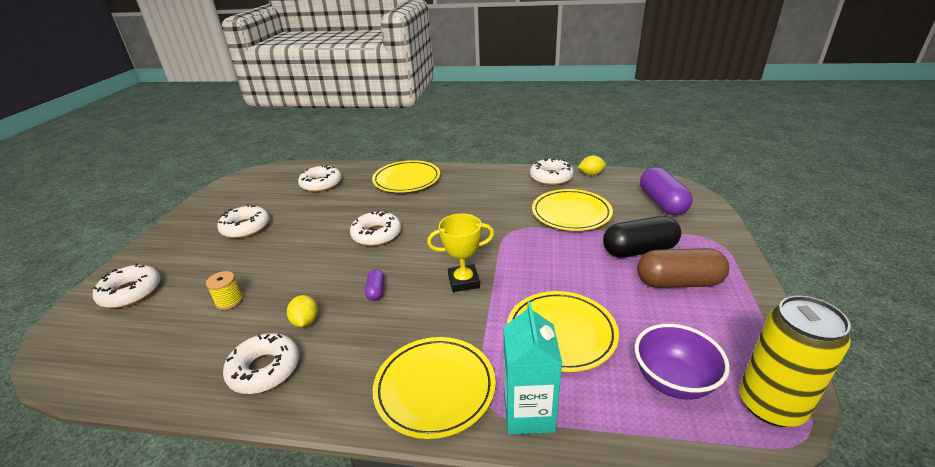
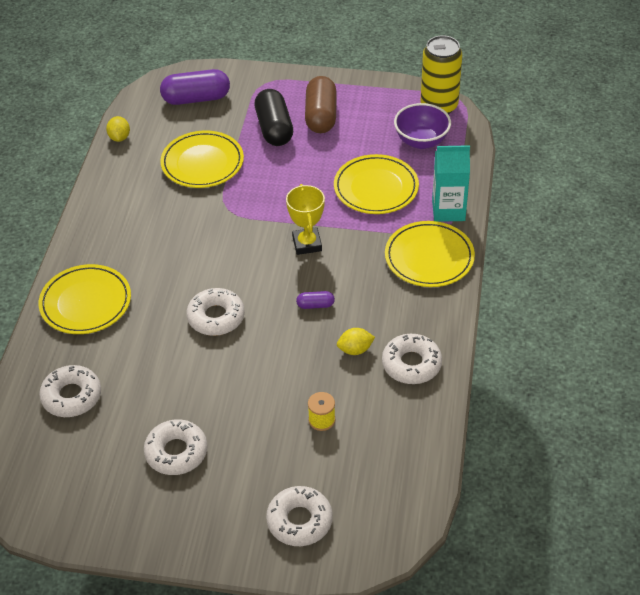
camera: 90 degrees left, 15 degrees up
(551, 177) = (118, 170): white donut -> none

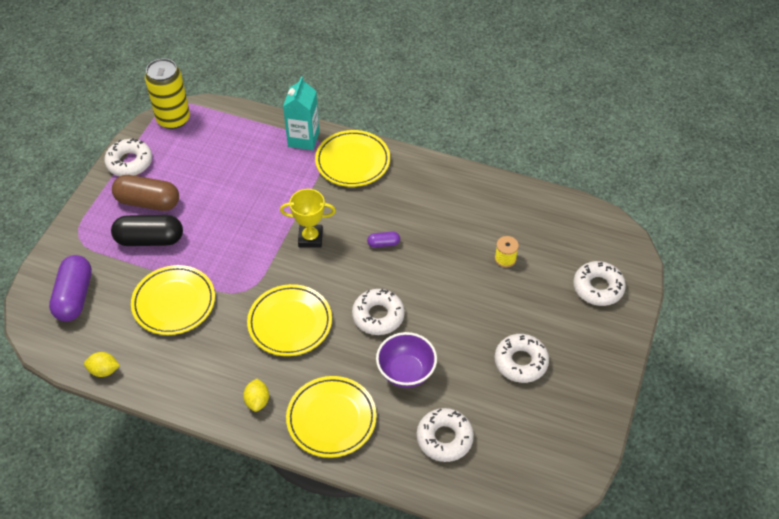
camera: 80 degrees left, 5 degrees up
(315, 305) = (383, 243): purple capsule -> purple capsule turned 75 degrees clockwise
(355, 350) = (438, 225): yellow lemon -> yellow lemon (257, 401)
(376, 188) = (259, 180): yellow plate -> yellow plate (290, 322)
(411, 364) = (461, 193): white donut -> white donut (129, 162)
(421, 141) = (213, 139): purple bowl -> purple bowl (406, 372)

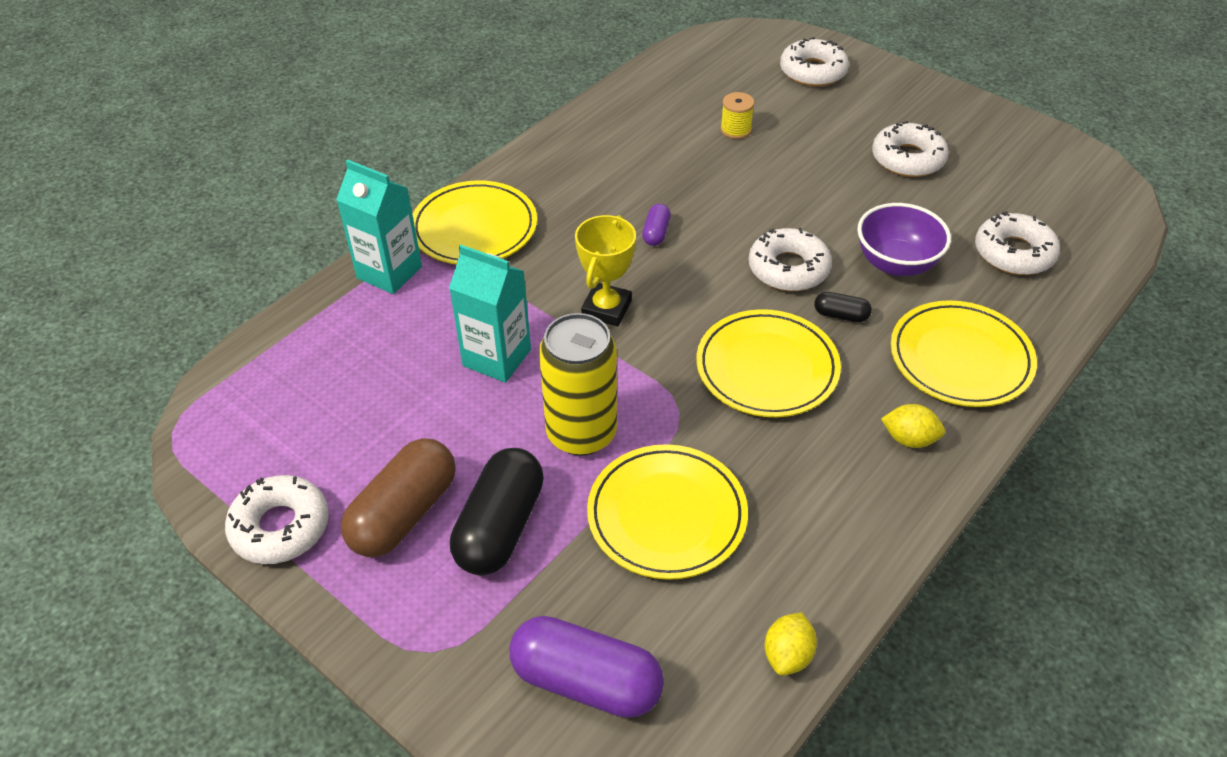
camera: 70 degrees left, 5 degrees down
(173, 119) = (214, 436): yellow can -> yellow can (581, 433)
(257, 203) = (497, 358): none -> turquoise carton
(347, 350) = (841, 315): none -> black capsule

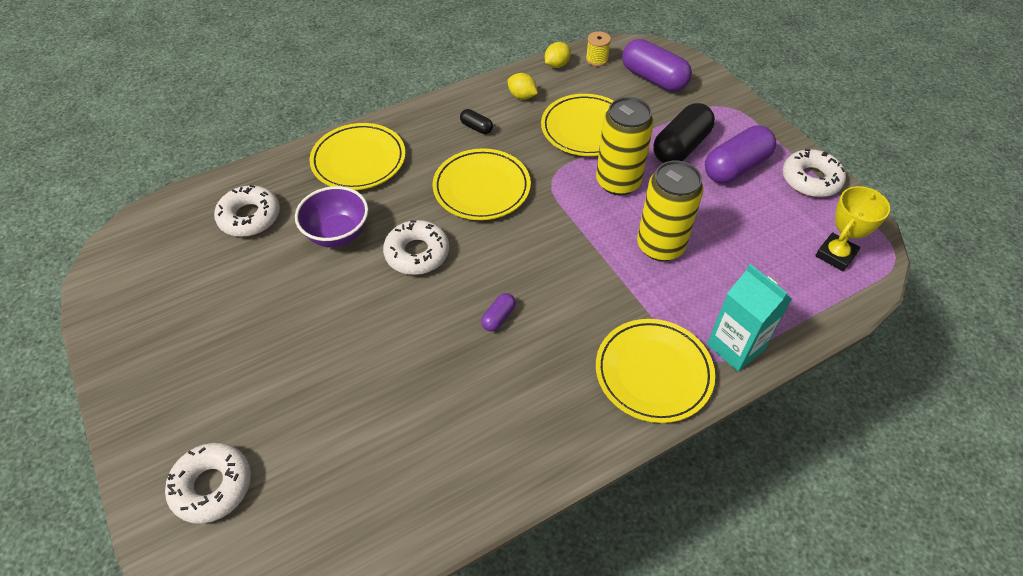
camera: 160 degrees left, 5 degrees up
(404, 513) = (736, 167): brown capsule -> purple capsule
(497, 358) = (660, 246): turquoise carton -> yellow can
(606, 309) = (568, 260): yellow trophy -> yellow trophy (835, 255)
(735, 130) = (356, 419): yellow spool -> yellow spool (597, 59)
(841, 315) = (408, 208): black capsule -> black capsule (476, 127)
(908, 159) = (235, 328): white donut -> none
(909, 439) = (428, 128): yellow lemon -> yellow lemon (522, 96)

